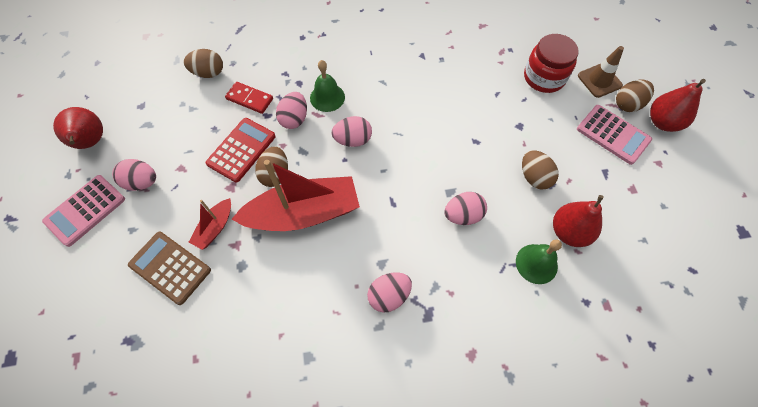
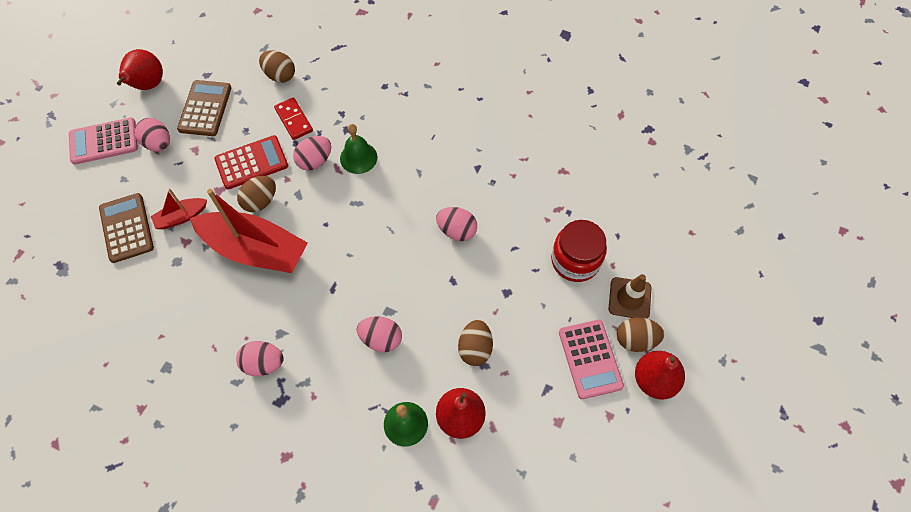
camera: 35 degrees right, 0 degrees up
(162, 132) = (205, 108): none -> brown calculator
(353, 140) = (347, 211): pink egg -> pink egg (457, 231)

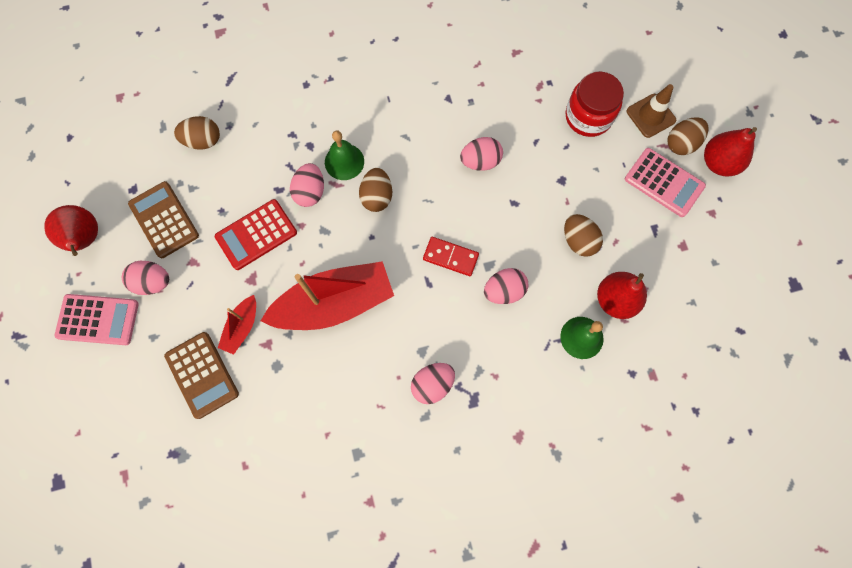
camera: 40 degrees left, 10 degrees up
(104, 141) = (98, 319): pink calculator -> pink calculator turned 120 degrees counterclockwise
(126, 228) = (202, 375): brown calculator -> brown calculator turned 150 degrees counterclockwise
(251, 163) = (256, 235): red calculator -> red calculator turned 150 degrees counterclockwise
(260, 201) = (298, 261): brown egg -> brown egg (377, 197)
(294, 120) = (256, 171): red domino -> red domino (450, 257)

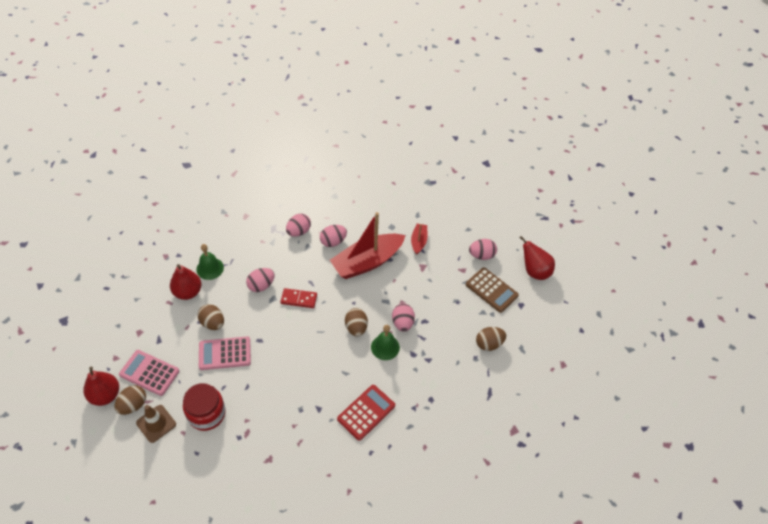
camera: 165 degrees right, 20 degrees down
(98, 319) = (504, 232): pink calculator -> pink calculator (225, 353)
(202, 375) = (432, 216): brown calculator -> none
(256, 235) = (429, 291): red calculator -> red calculator (366, 412)
(480, 161) = (287, 364): pink egg -> pink egg (333, 242)

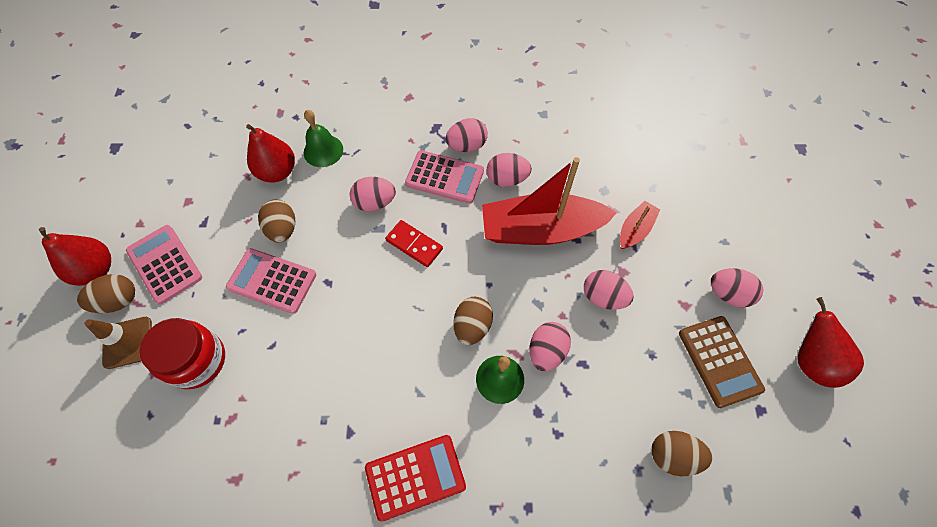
camera: 30 degrees right, 10 degrees up
(295, 255) = (444, 177): none -> pink calculator
(418, 283) = (603, 297): none -> pink egg

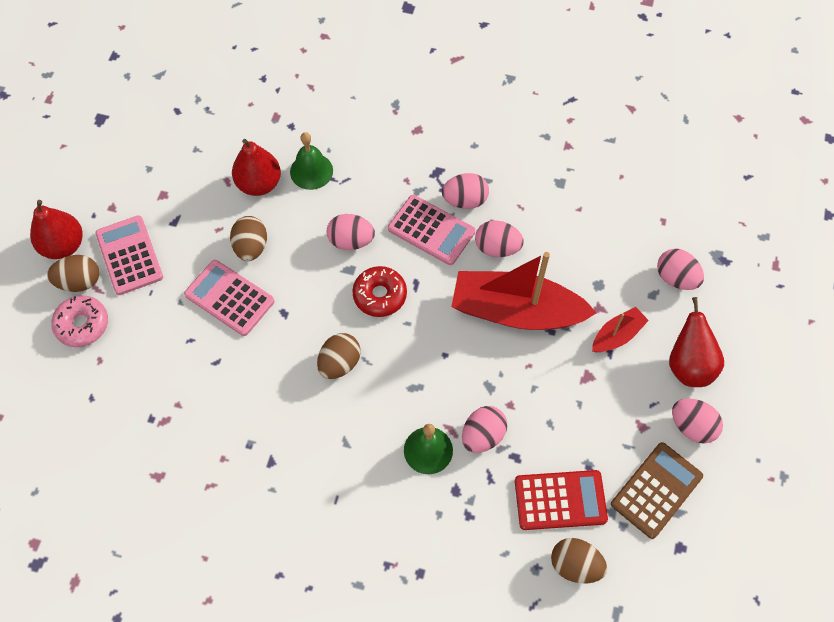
camera: 15 degrees right, 0 degrees up
(128, 342) = (82, 325): brown traffic cone -> pink donut
(197, 360) = (143, 358): red jar -> none
(414, 245) = (380, 295): red domino -> red donut
(415, 477) = (322, 518): red calculator -> red calculator (560, 500)
(472, 326) = (415, 392): brown egg -> brown egg (339, 363)
(603, 297) = (558, 397): pink egg -> pink egg (676, 278)
(719, 361) = (656, 490): brown calculator -> brown calculator turned 135 degrees counterclockwise
(810, 361) = (752, 514): red pear -> red pear (689, 365)

